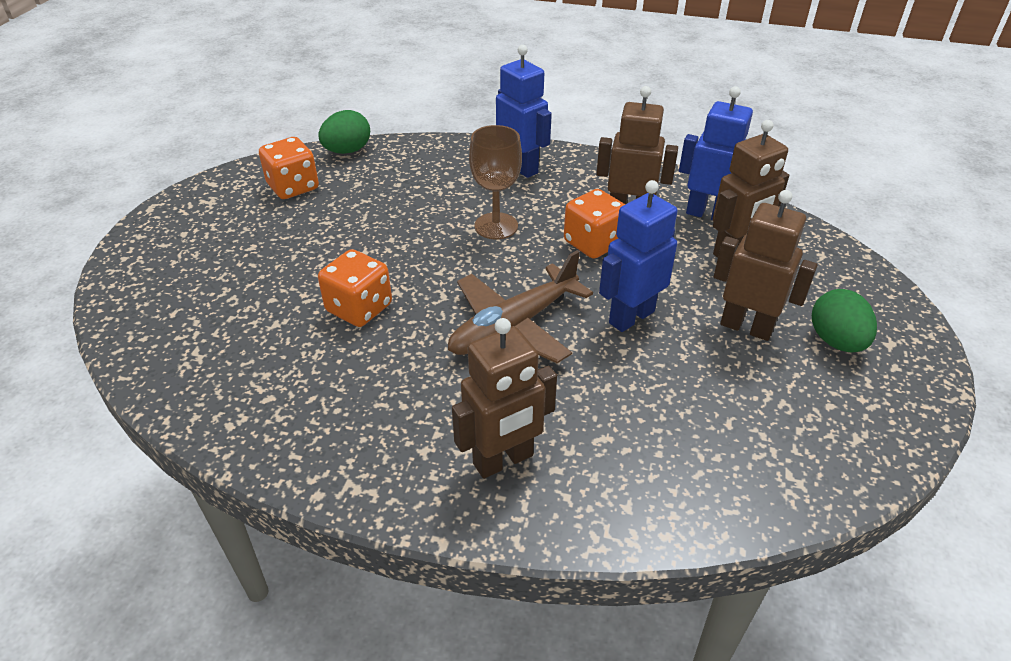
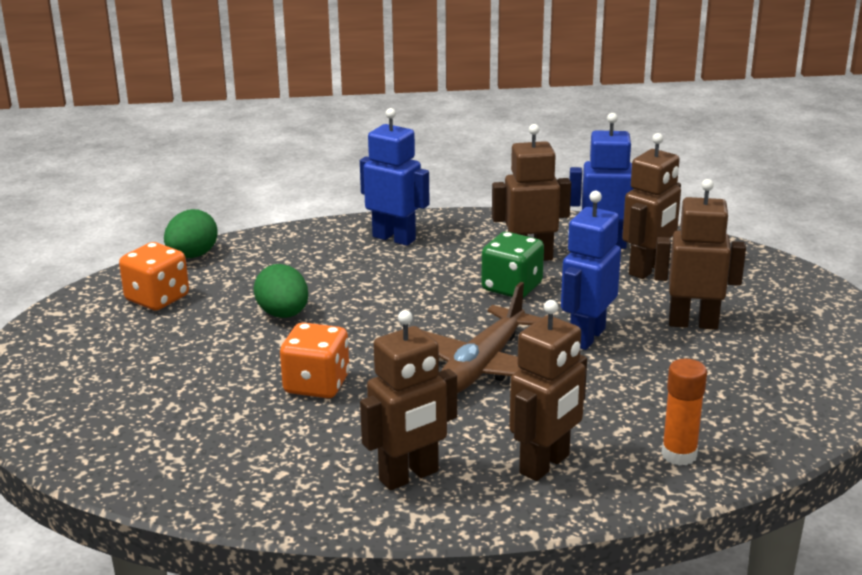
camera: 20 degrees left, 15 degrees down
(372, 436) = (409, 476): none -> brown robot
(496, 226) = (405, 291): brown goblet -> none
(593, 243) = (512, 287): orange dice -> green dice
(642, 489) = (679, 455): none -> orange glue stick
(836, 341) = (774, 318): green egg -> green egg (283, 314)

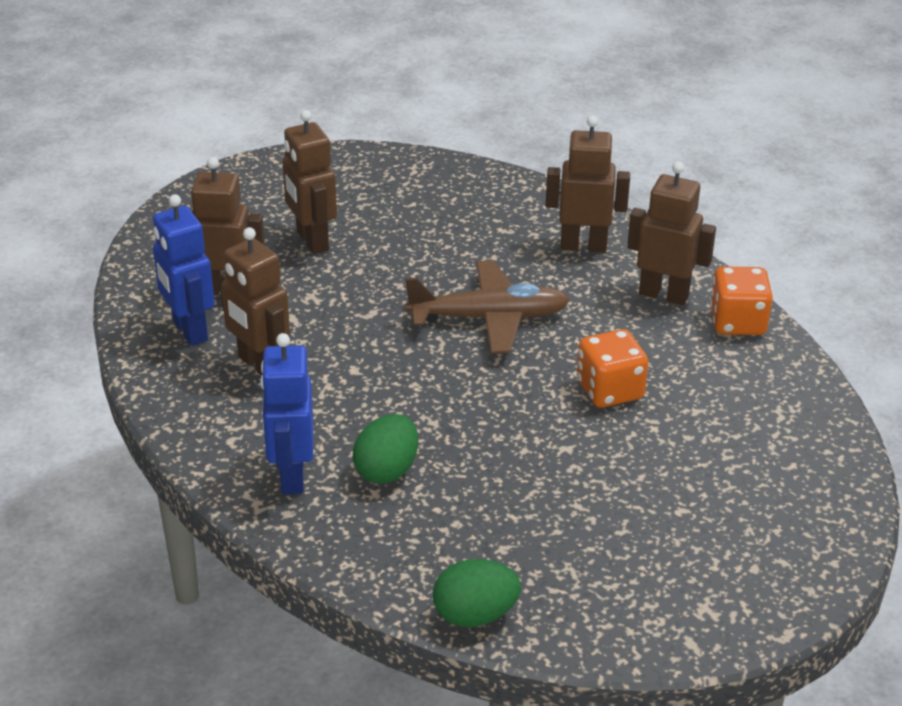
camera: 125 degrees left, 10 degrees up
(157, 298) = (587, 580): orange dice -> orange dice (737, 322)
(283, 314) = (524, 470): green egg -> green egg (387, 470)
(512, 287) = (334, 353): green dice -> none
(586, 337) = (387, 284): blue robot -> none
(679, 455) = (510, 200): orange glue stick -> none

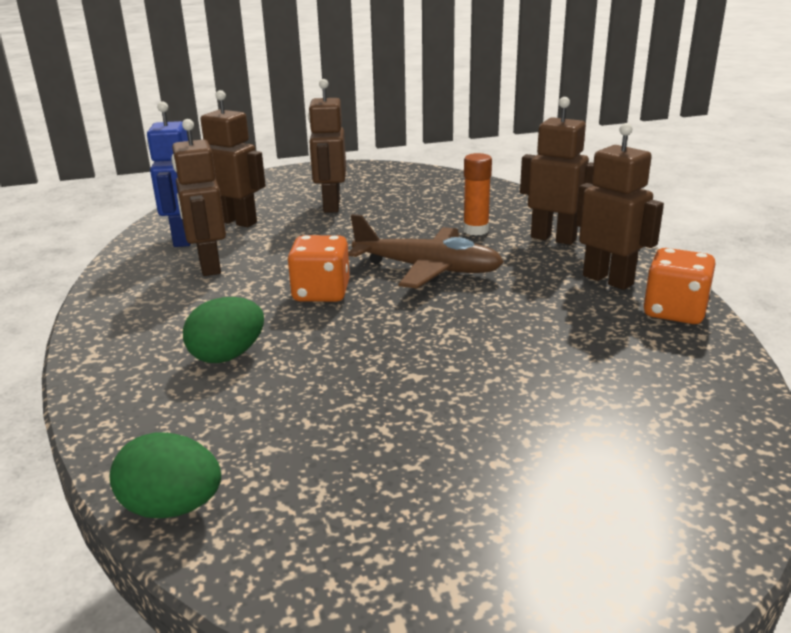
camera: 25 degrees right, 10 degrees down
(291, 475) = (144, 342): blue robot -> none
(499, 250) = (476, 230): none -> orange glue stick
(609, 390) = (498, 339): orange dice -> orange dice (321, 293)

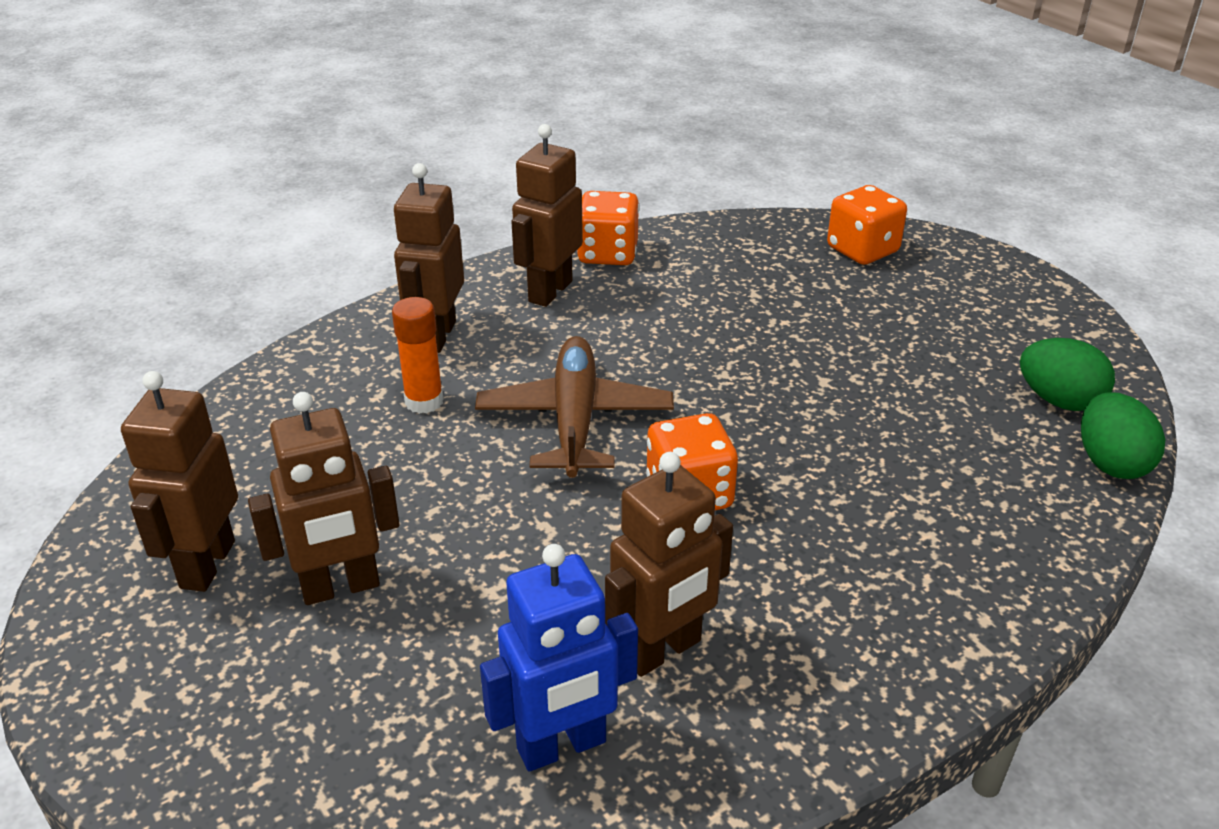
camera: 110 degrees left, 10 degrees up
(227, 356) = (884, 522): green egg -> green egg (1059, 401)
(237, 222) = (453, 698): brown robot -> brown robot (206, 564)
(674, 474) = (862, 250): none -> orange dice

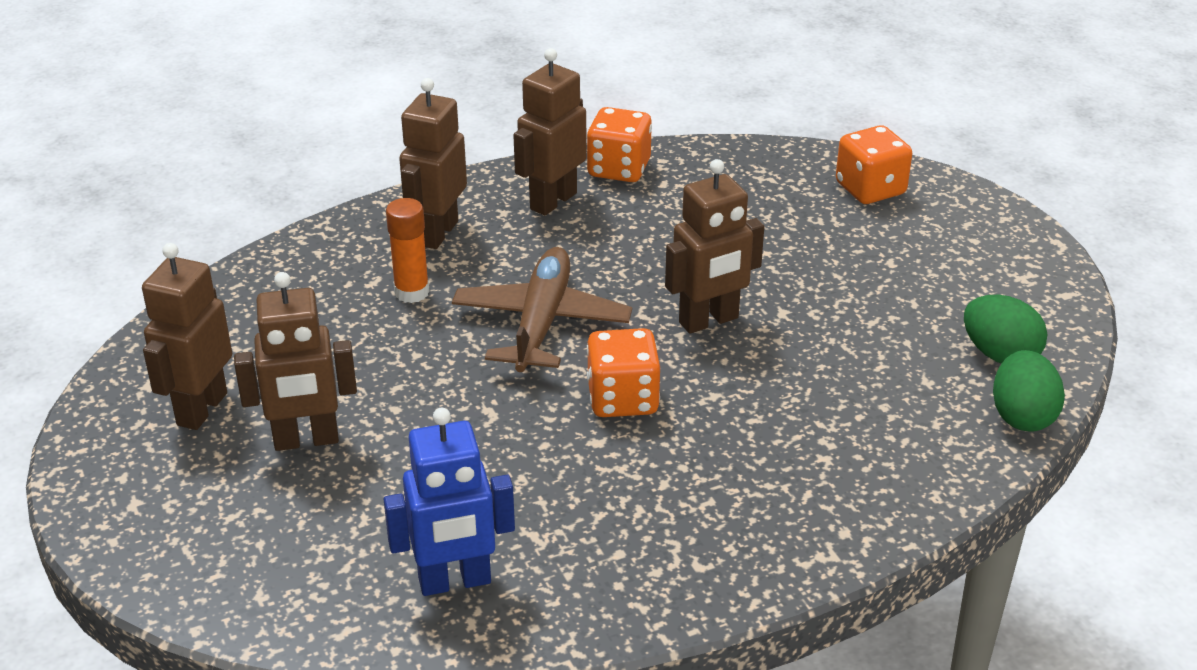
camera: 10 degrees right, 0 degrees up
(662, 651) = (558, 522): brown robot -> brown robot (709, 321)

